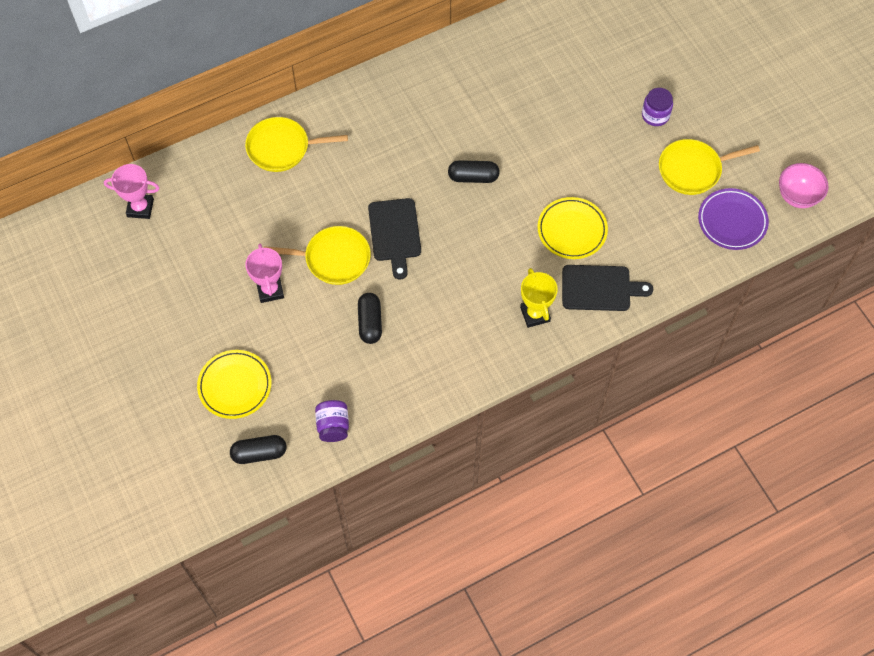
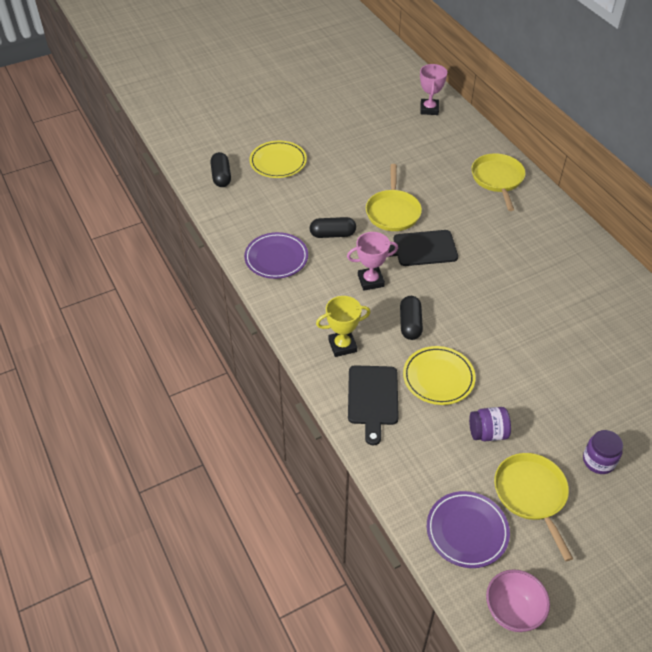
camera: 90 degrees right, 15 degrees down
(270, 290) = (361, 177): pink trophy -> pink trophy (370, 281)
(333, 426) = (239, 215): purple jar -> purple jar (487, 433)
(408, 382) = (276, 258): none -> purple plate
(473, 177) = (489, 302): black capsule -> black capsule (410, 324)

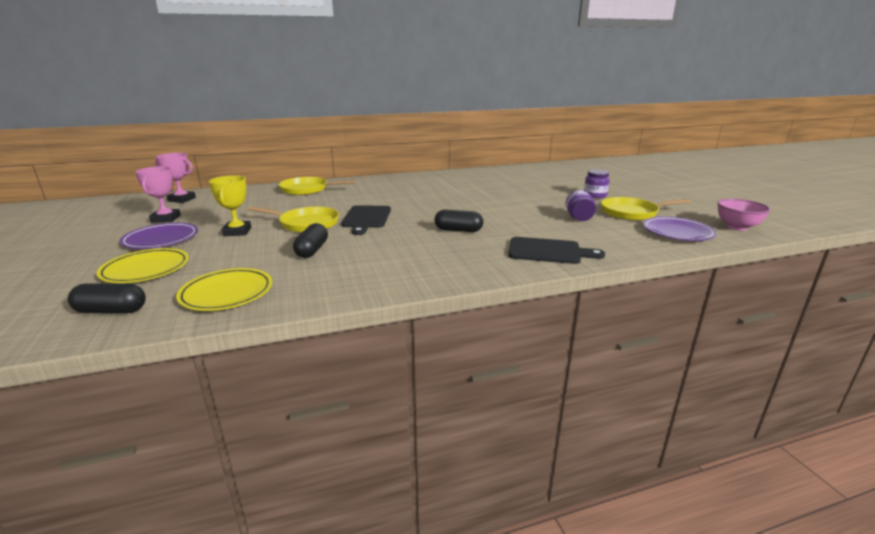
camera: 80 degrees left, 25 degrees down
(276, 258) = (323, 282): purple plate -> purple plate (161, 239)
(342, 346) = (478, 258): yellow trophy -> yellow trophy (237, 232)
(370, 281) = (394, 240): pink trophy -> pink trophy (166, 219)
(438, 378) = (523, 226): yellow plate -> yellow plate (227, 293)

